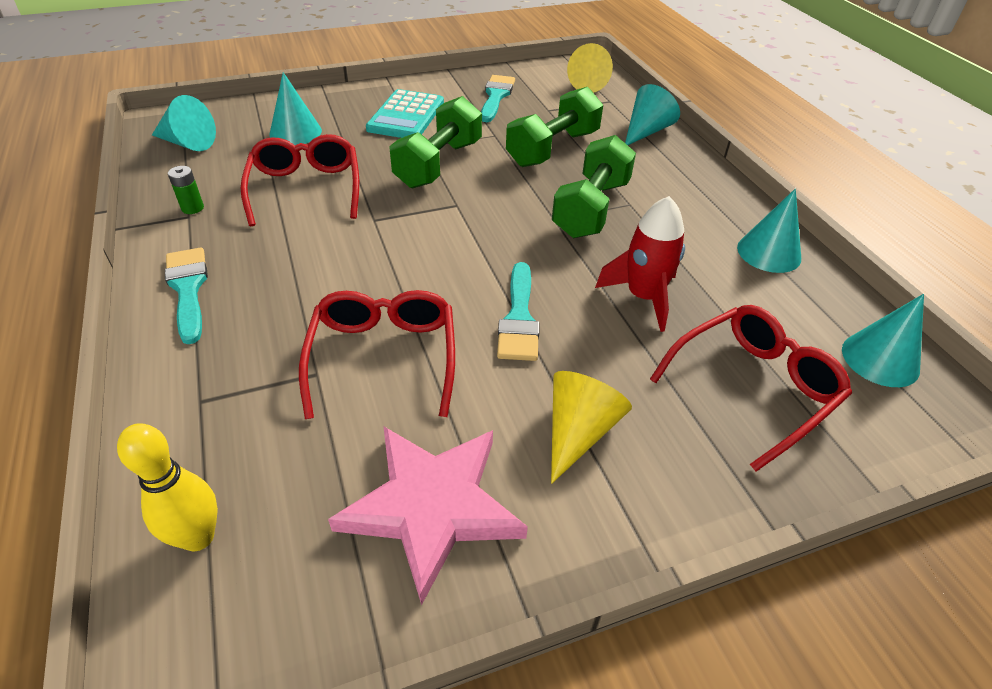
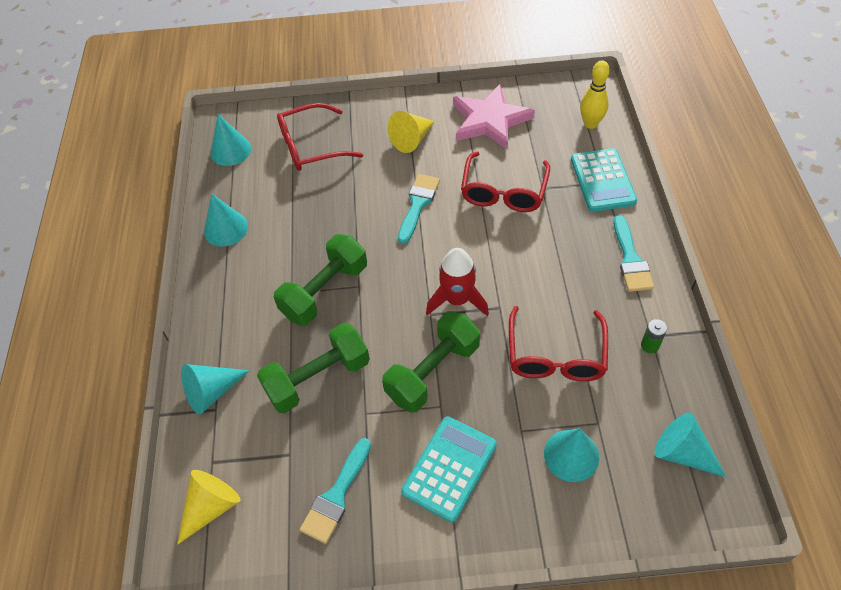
camera: 160 degrees left, 10 degrees up
(202, 403) = (602, 180): none -> turquoise calculator
(643, 297) = (334, 207): red rocket -> red rocket (457, 300)

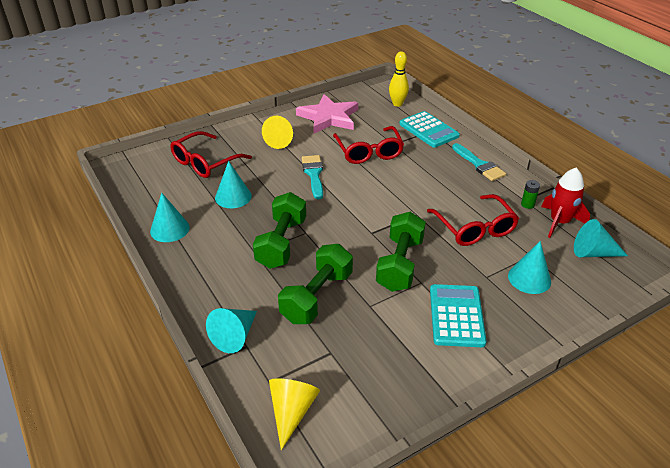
camera: 30 degrees left, 15 degrees down
(230, 150) = (138, 181): turquoise cone -> turquoise cone (233, 197)
(336, 495) = (388, 364): turquoise brush -> none
(457, 300) = (384, 218): red rocket -> red rocket (559, 222)

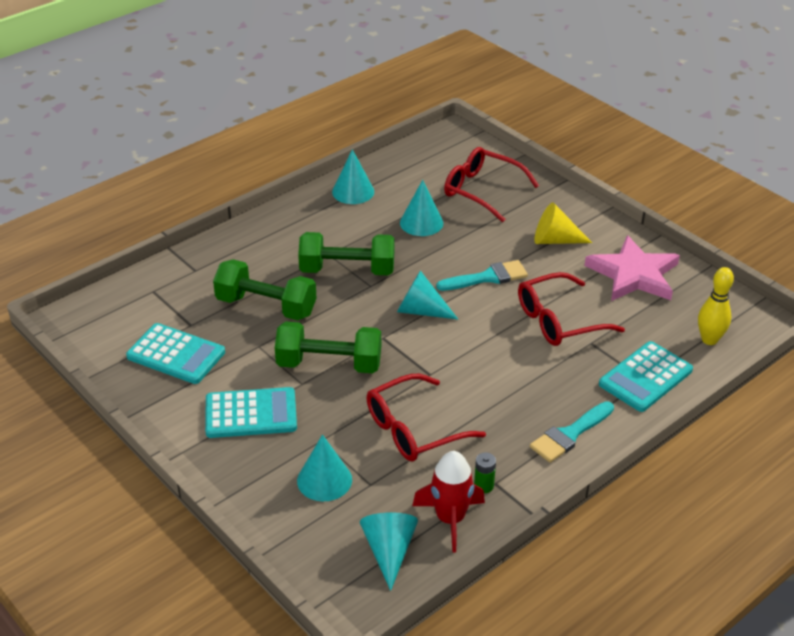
camera: 80 degrees right, 0 degrees up
(235, 336) = (206, 261): turquoise cone -> turquoise cone (420, 310)
(292, 412) = (120, 308): yellow cone -> none
(373, 365) = (176, 354): none -> turquoise calculator

